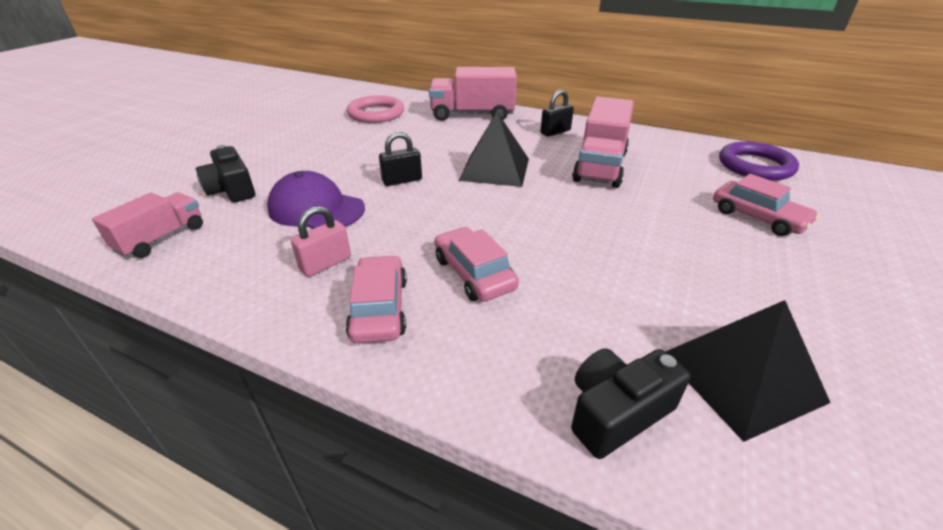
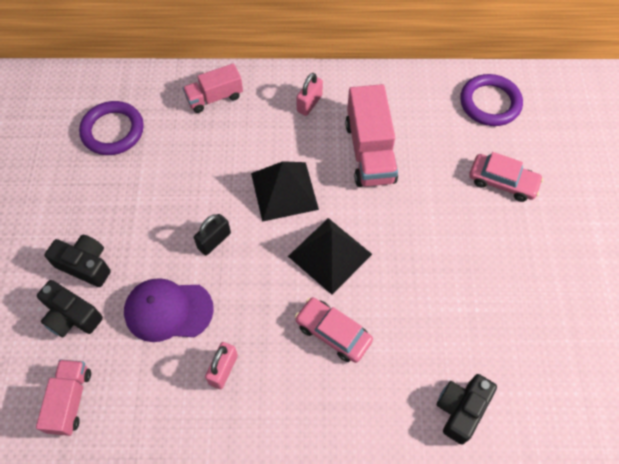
camera: 25 degrees left, 25 degrees up
(278, 166) = (85, 265): none -> black camera
(376, 113) = (113, 131): pink ring -> purple ring
(379, 308) = (290, 394): pink car -> none
(472, 115) = (215, 97): pink truck -> pink truck, size x0.62
(555, 132) = (309, 103): black padlock -> pink padlock
(741, 376) = (517, 352): black pyramid -> black pyramid (330, 255)

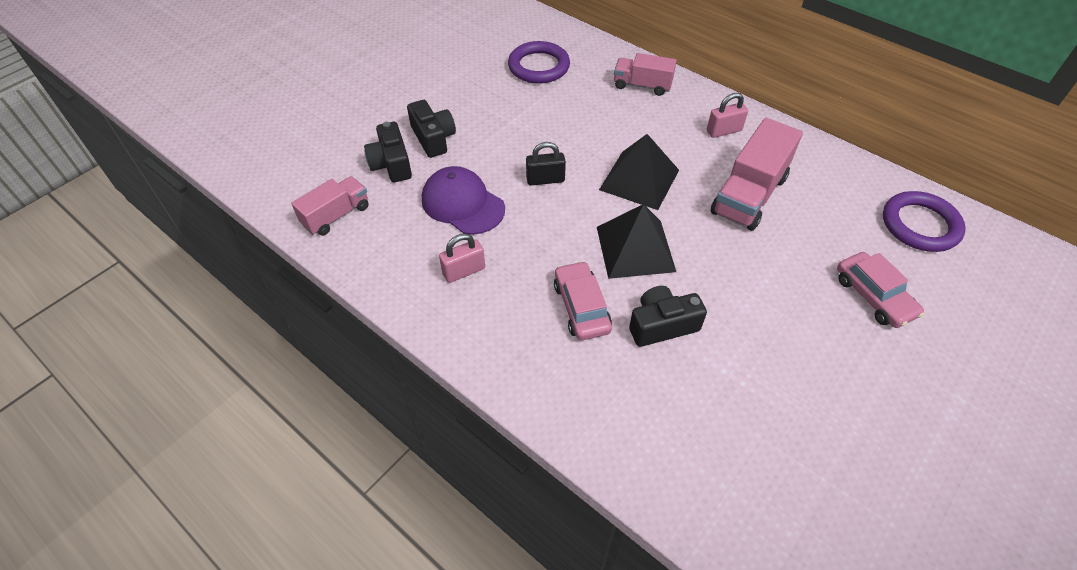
camera: 40 degrees right, 10 degrees down
(461, 409) = (646, 452): black camera -> black camera (662, 325)

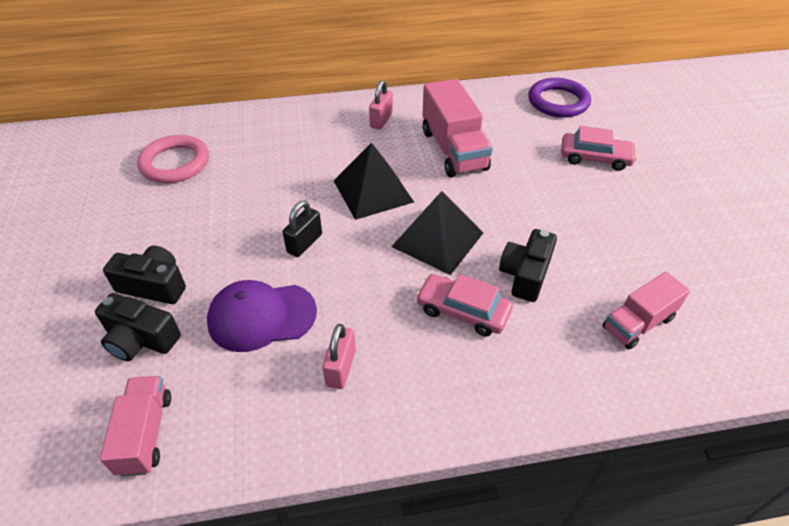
camera: 50 degrees left, 5 degrees down
(539, 66) = (175, 163): purple ring -> pink ring
(642, 85) = (282, 126): pink truck -> pink truck (638, 323)

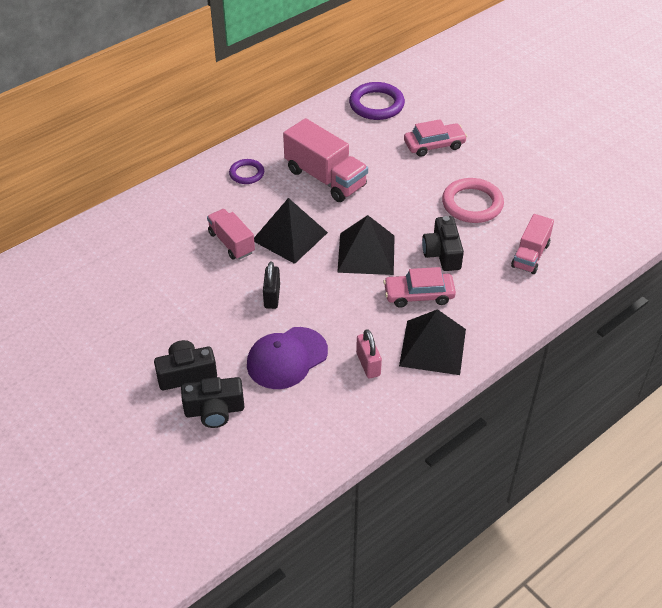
camera: 30 degrees left, 0 degrees up
(145, 433) = (276, 458): pink truck -> pink truck (231, 243)
(175, 163) = (103, 278): pink ring -> pink ring (472, 204)
(381, 120) = (246, 173): pink padlock -> purple ring
(433, 384) = (433, 347): none -> black pyramid

